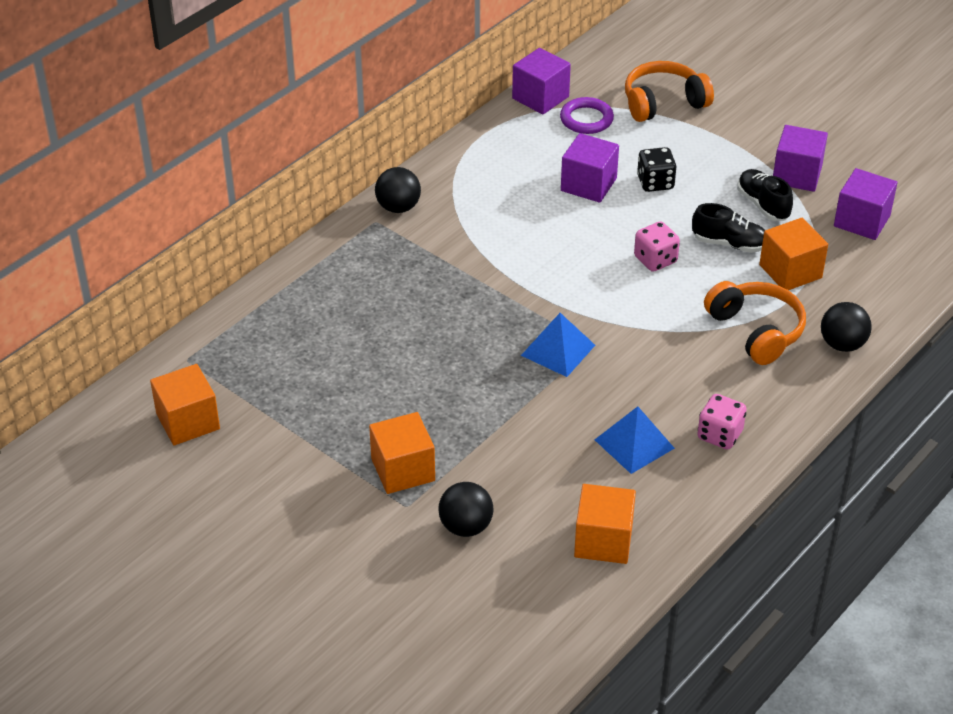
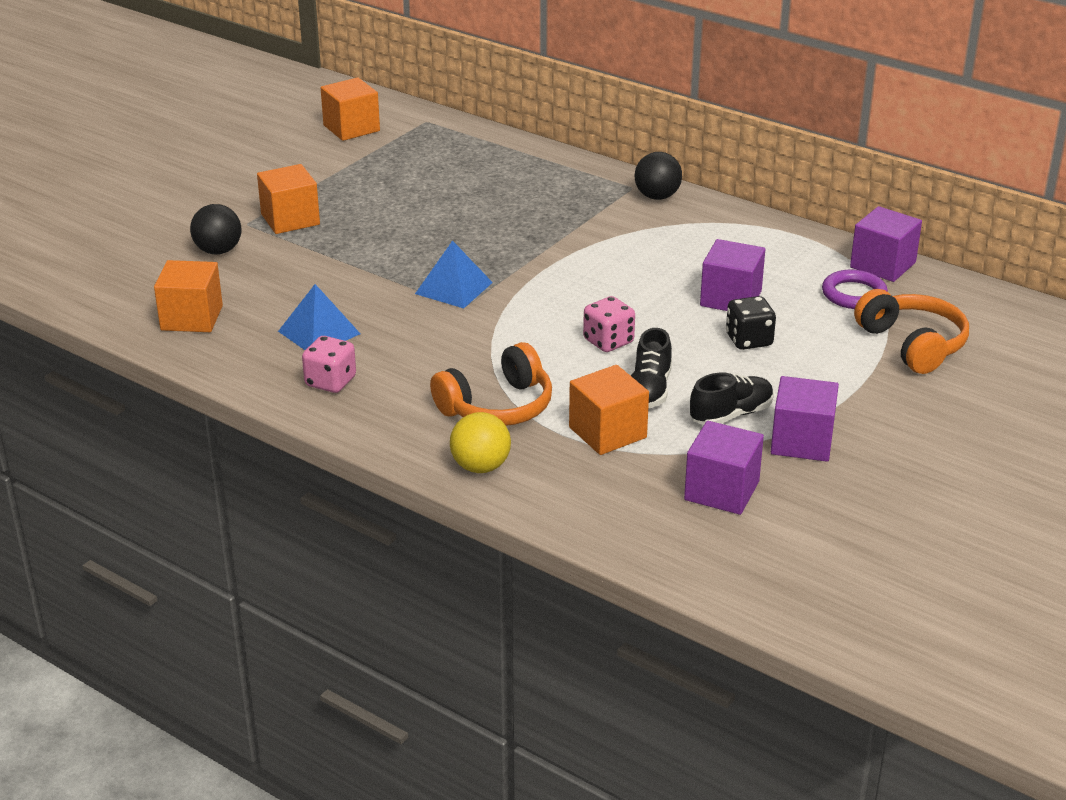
camera: 85 degrees right, 10 degrees down
(842, 344) = (480, 467): black ball -> yellow ball

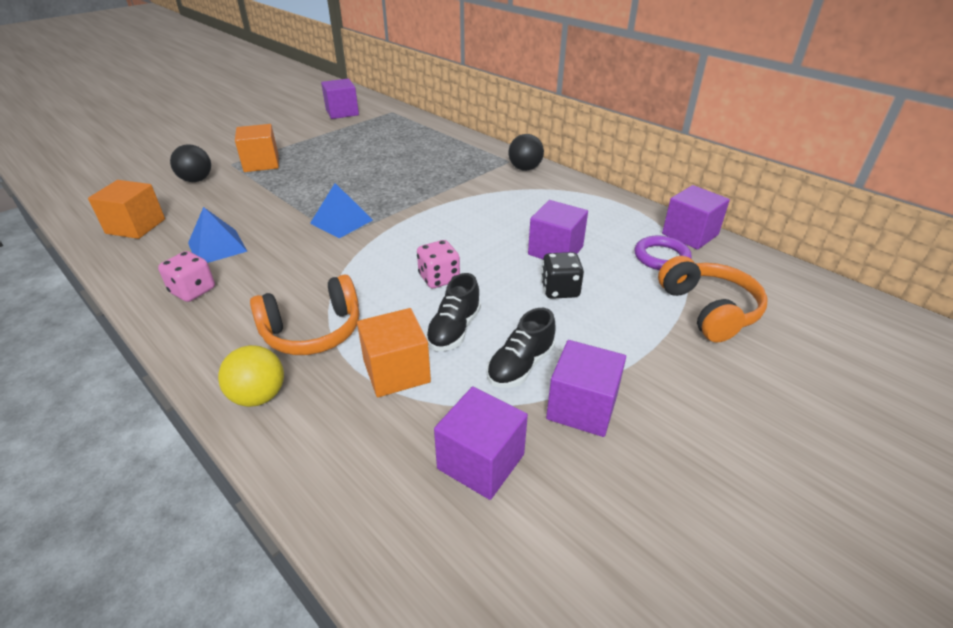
camera: 10 degrees right, 5 degrees up
(351, 128) = (342, 112): orange cube -> purple cube
(731, 415) = (520, 366): black shoe -> black shoe turned 150 degrees clockwise

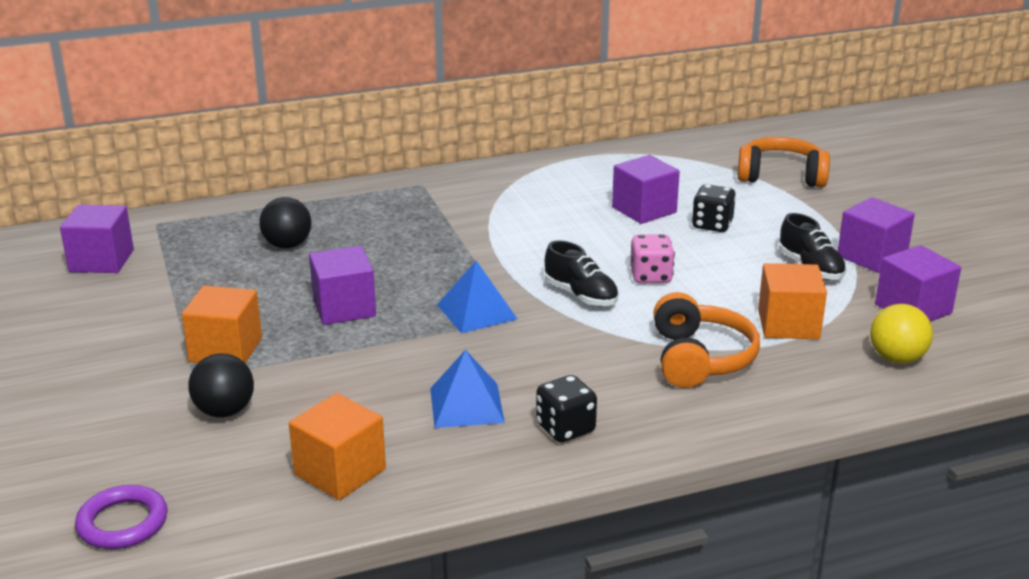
camera: 65 degrees left, 10 degrees down
(193, 291) = (565, 428): pink dice -> black dice
(259, 396) = (788, 399): yellow ball -> yellow ball (896, 358)
(454, 330) = (742, 286): black shoe -> black shoe (581, 295)
(525, 168) = (452, 181): black ball -> black ball (287, 245)
(661, 257) = (692, 169): purple ring -> purple ring (123, 523)
(690, 234) = (664, 147): purple cube -> purple cube (344, 308)

